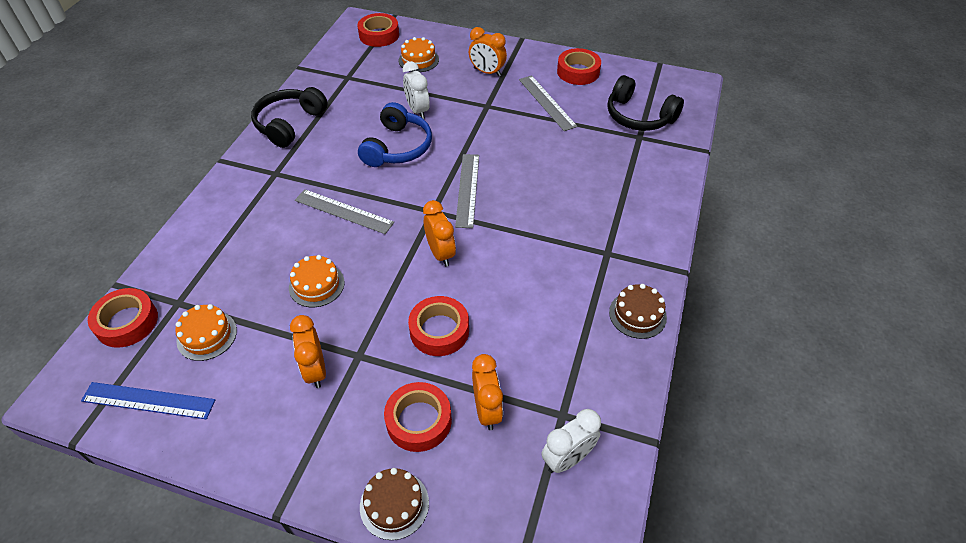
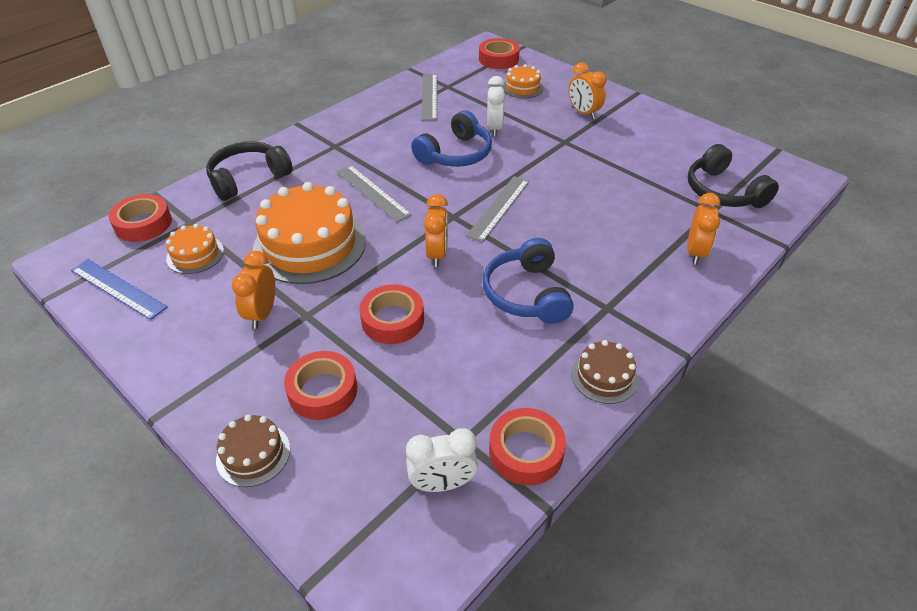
camera: 25 degrees right, 5 degrees down
(289, 124) = (372, 110): black headphones -> black headphones (248, 178)
(316, 285) = (310, 245): orange cake -> orange cake, size x2.04
(487, 410) = (392, 406): orange clock -> orange clock (695, 252)
(537, 264) = (526, 294): none -> blue headphones
(547, 102) = (629, 154): grey ruler -> grey ruler (429, 96)
(578, 72) = (680, 135): red tape -> red tape (526, 451)

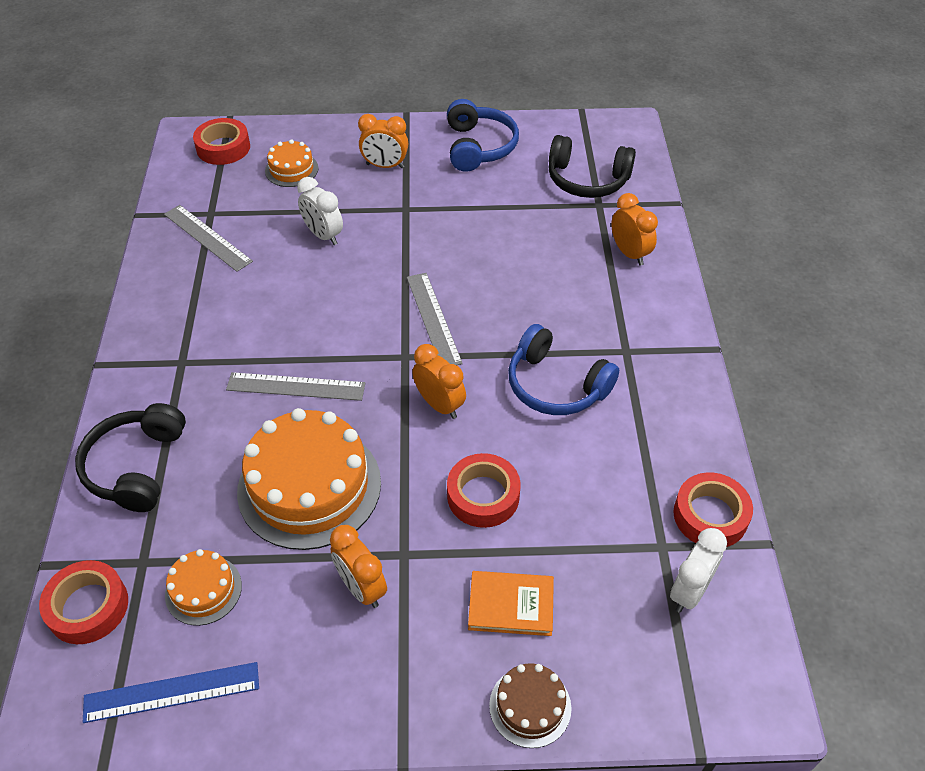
camera: 45 degrees left, 5 degrees up
(322, 391) = (511, 605): red tape -> orange book
(455, 154) = (322, 288): blue headphones -> blue headphones (479, 147)
(604, 376) = (689, 411): brown cake -> none

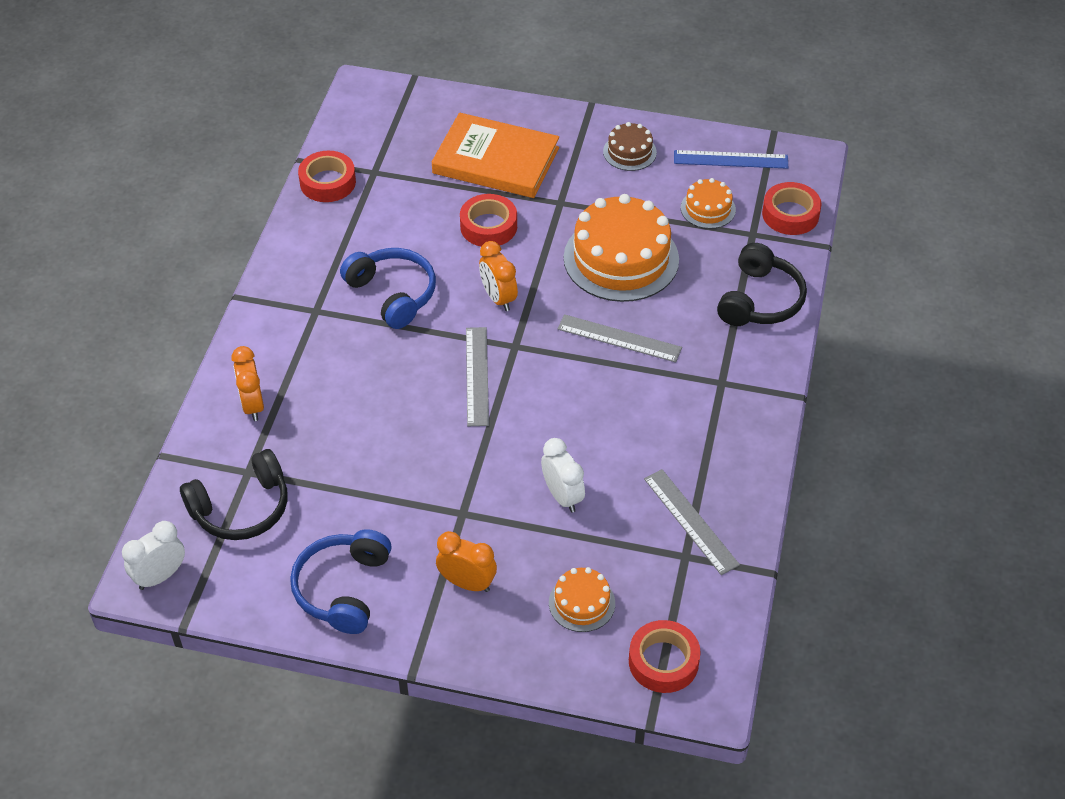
camera: 165 degrees left, 0 degrees up
(361, 588) = (595, 189): orange clock -> none
(511, 605) = (496, 160): orange book -> orange book, size x1.86
(530, 706) = (505, 112): brown cake -> brown cake (629, 152)
(587, 180) = (241, 508): black headphones -> black headphones turned 120 degrees clockwise
(689, 591) = (371, 145): white clock -> white clock (160, 576)

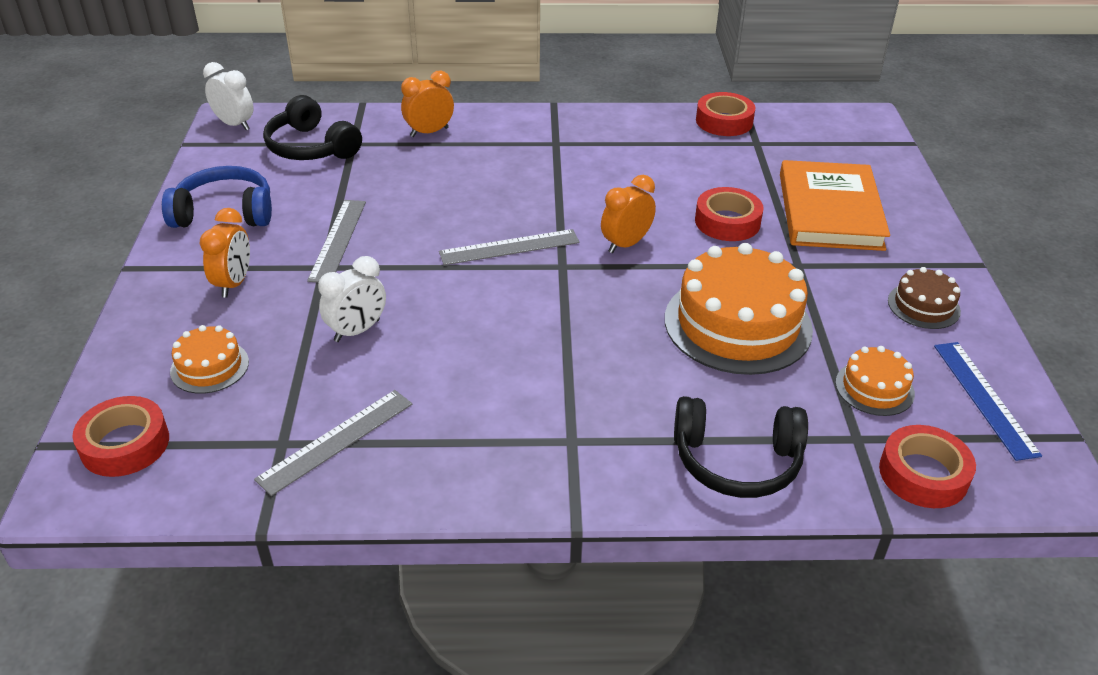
camera: 75 degrees right, 10 degrees down
(393, 294) = (598, 180): blue headphones -> none
(619, 338) = (607, 340): grey ruler -> grey ruler (338, 240)

